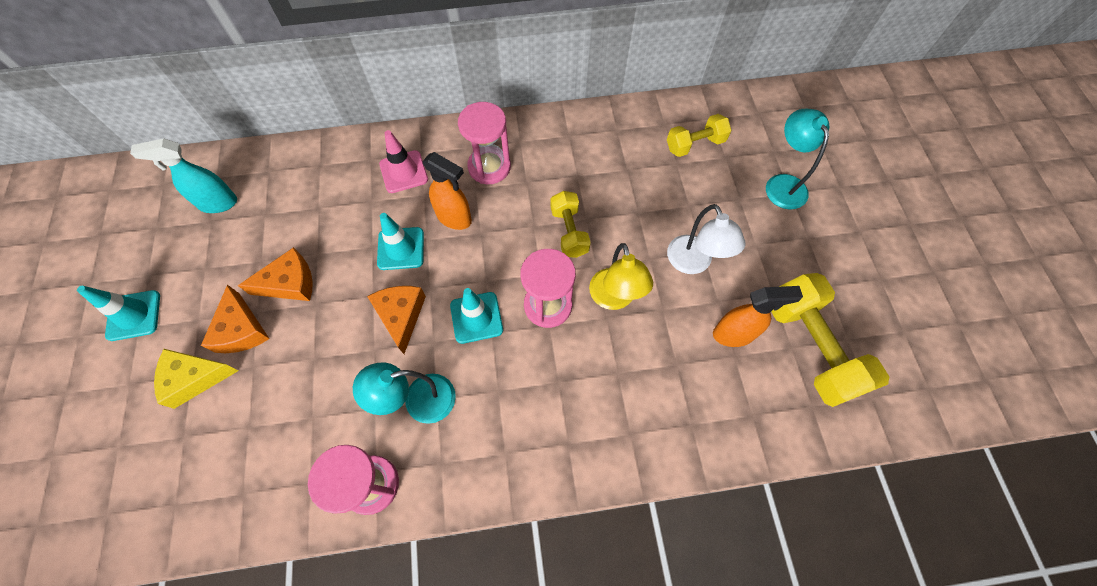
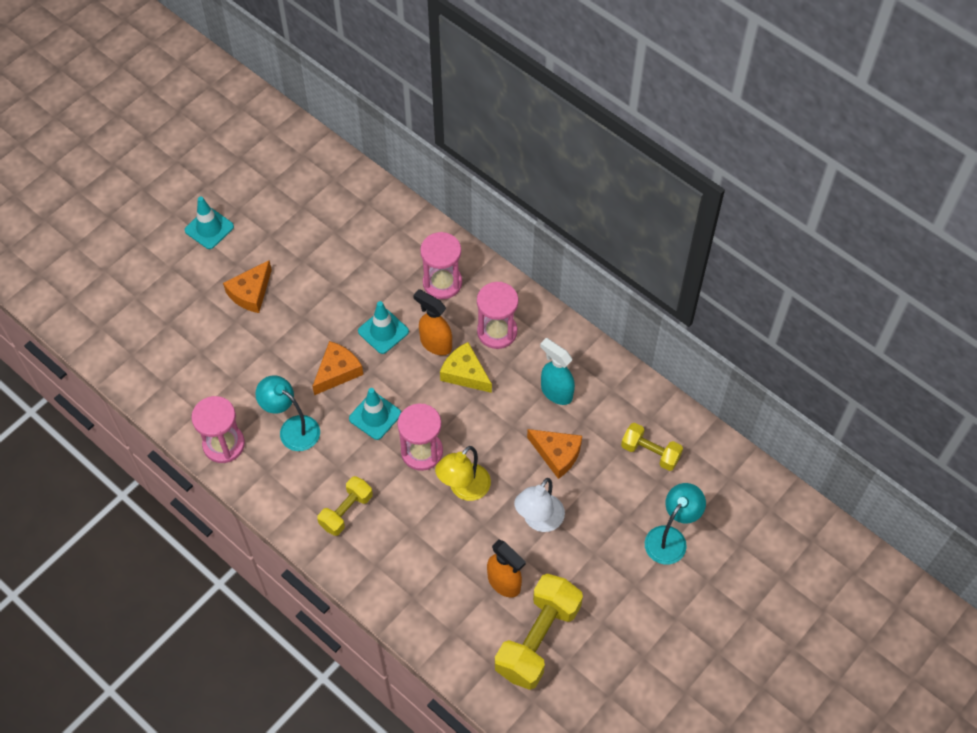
camera: 50 degrees right, 5 degrees down
(195, 378) = (203, 297): yellow cheese -> yellow cheese (465, 373)
(218, 203) = (317, 198): turquoise spray bottle -> turquoise spray bottle (556, 392)
(289, 283) = (302, 290): orange cheese -> orange cheese (557, 454)
(404, 172) = (442, 283): pink traffic cone -> pink hourglass
(454, 218) = (435, 344): orange spray bottle -> orange spray bottle turned 135 degrees clockwise
(569, 232) = (491, 423): yellow dumbbell -> yellow dumbbell (346, 511)

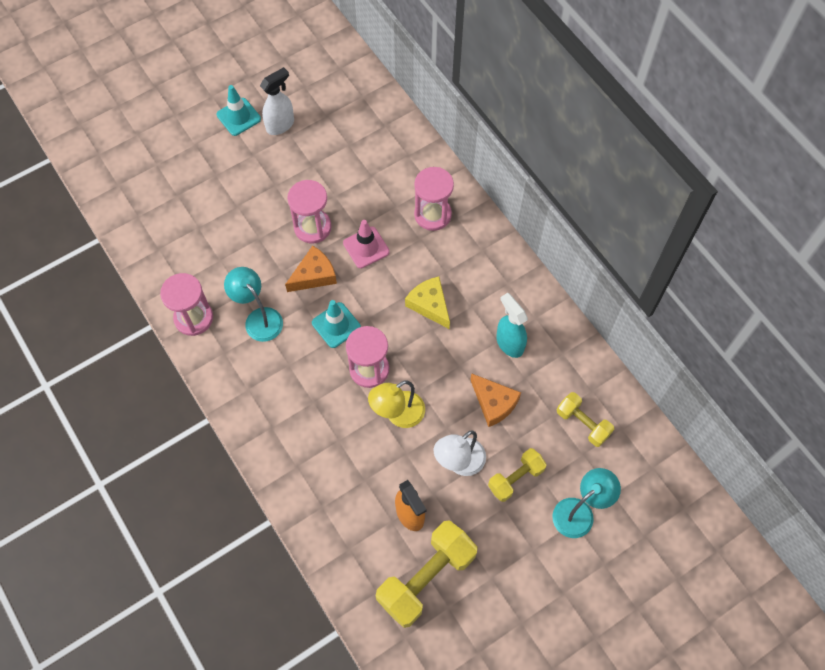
camera: 15 degrees right, 5 degrees up
(251, 293) = (258, 184): orange cheese -> none
(256, 227) = (280, 125): none -> white spray bottle
(346, 511) = (284, 408): yellow dumbbell -> yellow dumbbell (515, 478)
(383, 331) = (366, 247): turquoise traffic cone -> pink traffic cone
(435, 344) = (410, 270): orange spray bottle -> none
(497, 332) = (470, 272): pink hourglass -> pink hourglass (312, 227)

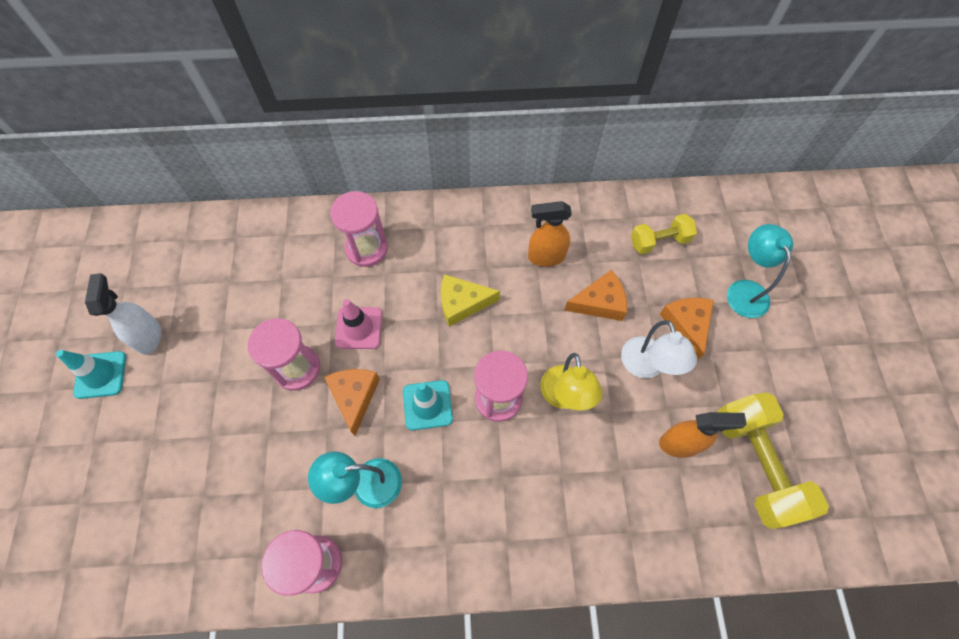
camera: 60 degrees left, 0 degrees up
(509, 343) = (545, 257): turquoise spray bottle -> orange spray bottle
(515, 478) = (686, 325): yellow dumbbell -> orange cheese

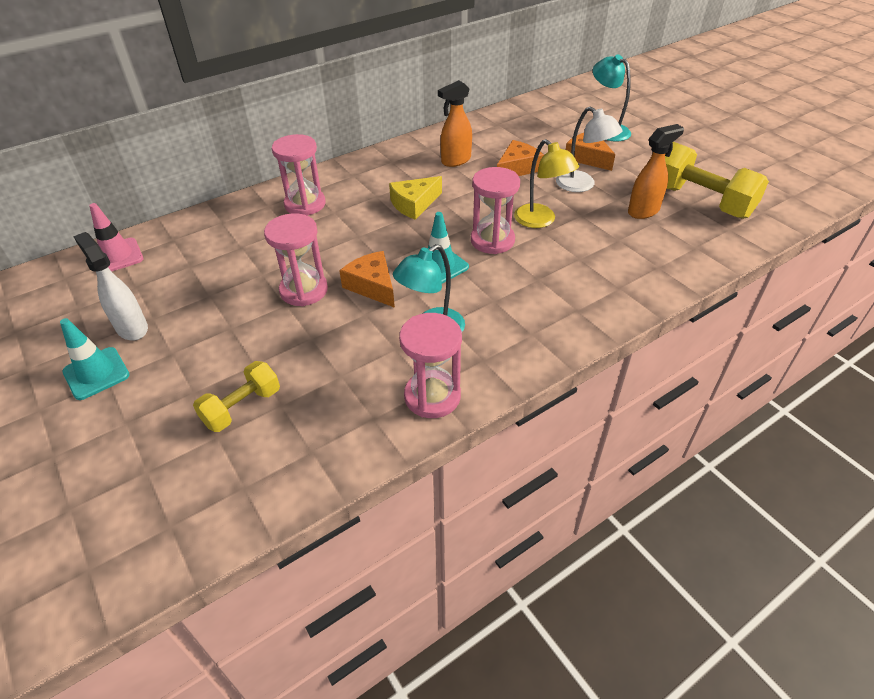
camera: 30 degrees left, 20 degrees down
(358, 328) = (339, 247): pink traffic cone -> pink traffic cone (117, 256)
(659, 241) = (528, 128): yellow dumbbell -> yellow dumbbell (242, 407)

